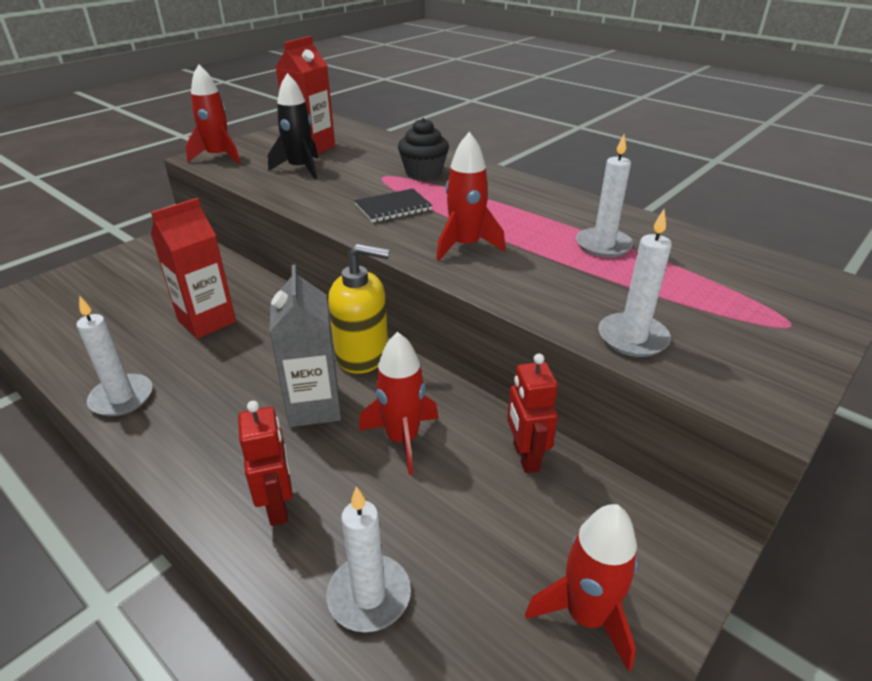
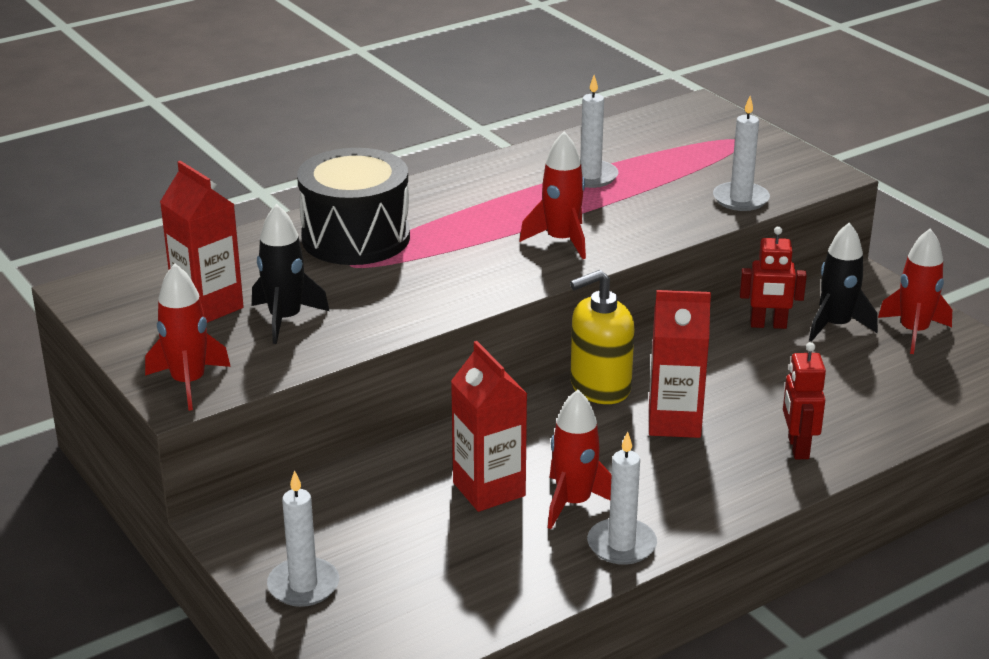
camera: 75 degrees left, 5 degrees down
(278, 506) = (797, 448): red robot -> red robot turned 90 degrees counterclockwise
(314, 406) = (674, 422): grey carton -> red carton
(362, 355) = (599, 387): yellow soap dispenser -> yellow soap dispenser turned 135 degrees counterclockwise
(369, 595) = (889, 412): white candle -> white candle (303, 585)
(393, 207) = (448, 268): black notebook -> none
(402, 439) = (732, 379): red rocket -> red rocket (574, 503)
(423, 172) = (356, 238): black cupcake -> black drum
(556, 521) = (836, 325): none -> black rocket

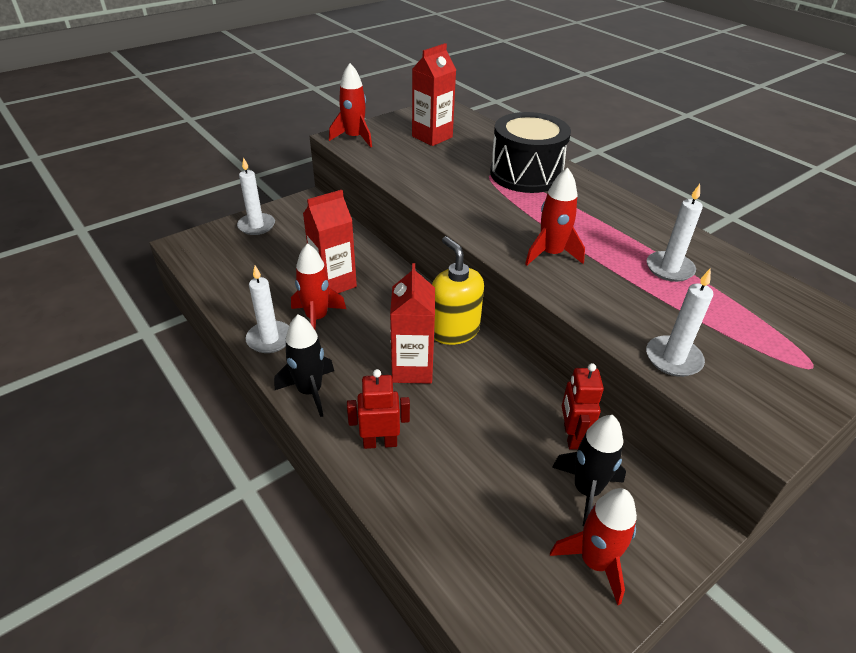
camera: 85 degrees right, 10 degrees up
(285, 319) = (421, 158): black rocket -> black rocket (310, 391)

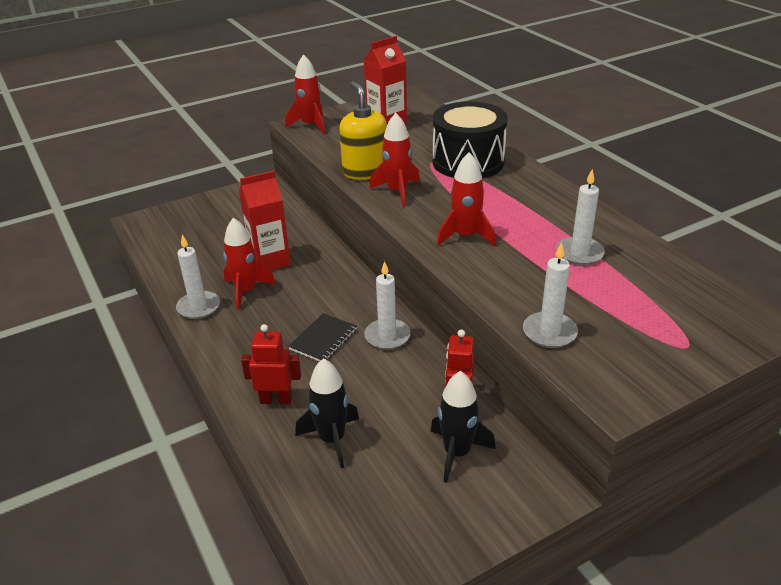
camera: 10 degrees right, 5 degrees down
(256, 226) = (210, 207): white candle -> white candle (387, 336)
(310, 391) = (224, 353): black rocket -> black rocket (332, 439)
(412, 369) = (323, 339): red carton -> black notebook
(454, 330) = (373, 308): yellow soap dispenser -> yellow soap dispenser (365, 171)
(594, 562) = (445, 512): red rocket -> red rocket (397, 191)

